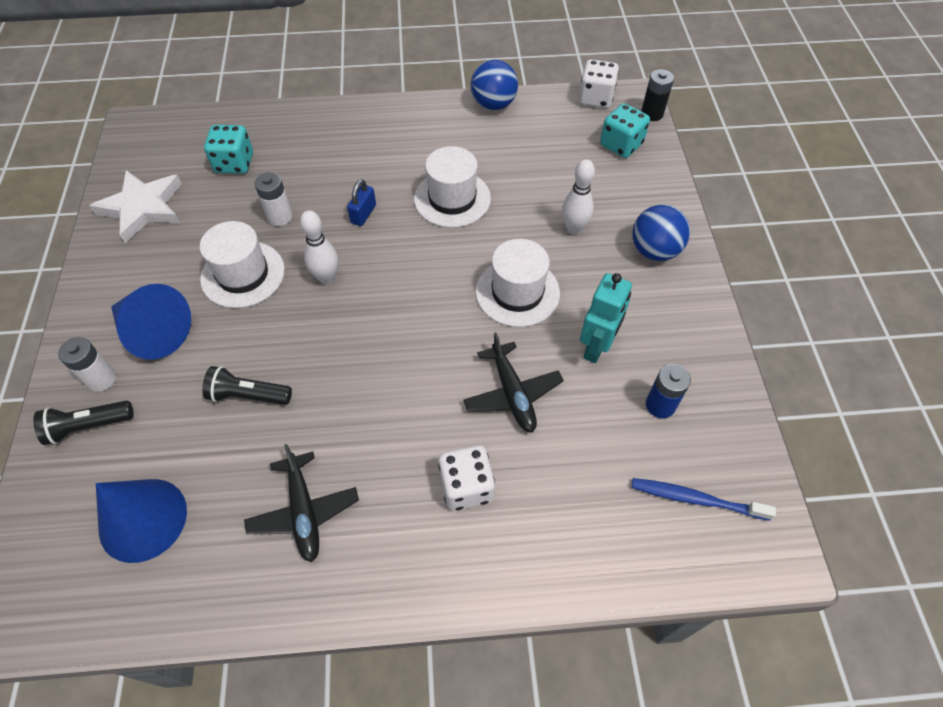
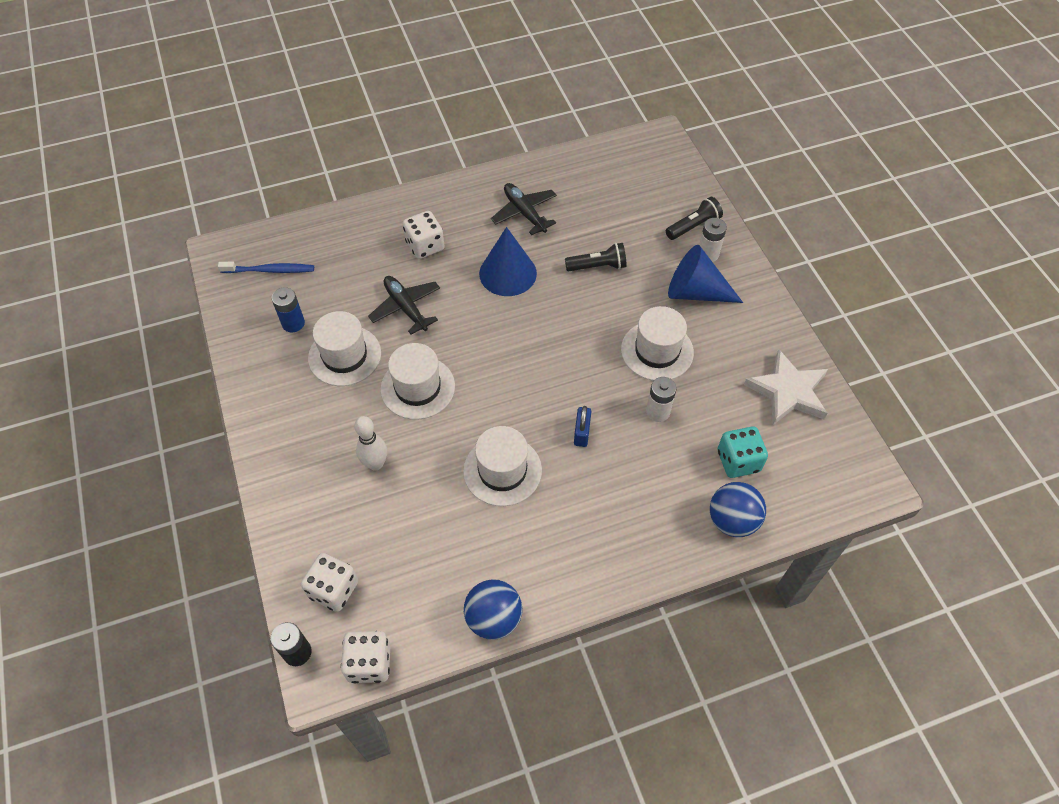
camera: 165 degrees right, 0 degrees up
(143, 519) = (620, 190): blue cone -> blue cone (508, 273)
(326, 277) = (585, 364): white bowling pin -> none
(596, 347) = (344, 356): turquoise robot -> white hat
(621, 145) = (333, 589): turquoise dice -> white dice
(654, 251) = (296, 457): blue ball -> blue ball (732, 520)

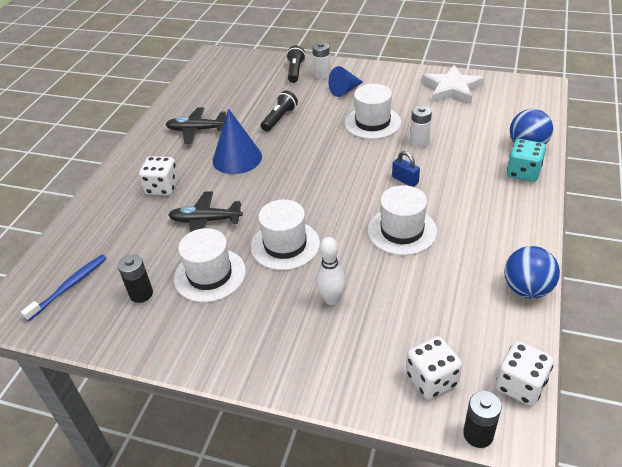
camera: 50 degrees left, 15 degrees down
(293, 323) = (141, 294): blue battery -> black battery
(695, 292) = (345, 90): blue cone -> blue cone, size x0.66
(738, 461) = (485, 126): turquoise dice -> turquoise dice (523, 172)

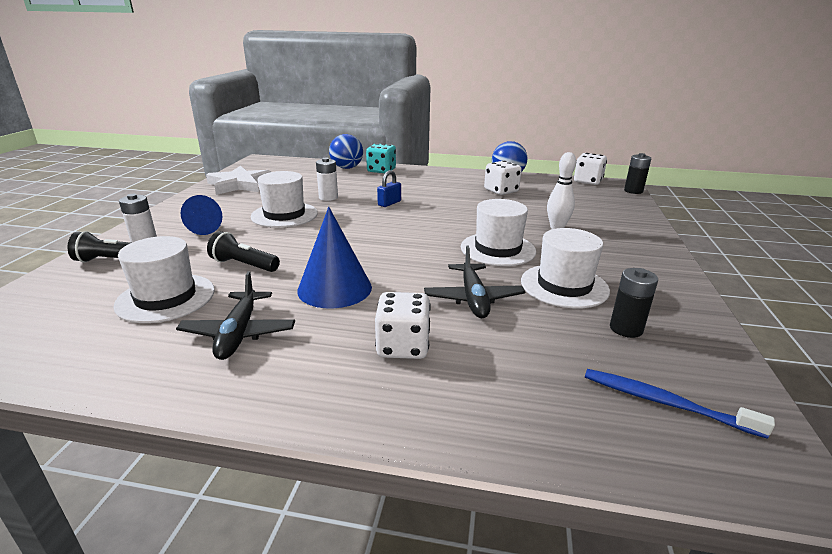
camera: 100 degrees left, 15 degrees down
(402, 231) = (460, 205): white hat -> white hat (166, 298)
(432, 379) = (605, 199): white dice -> white dice (501, 191)

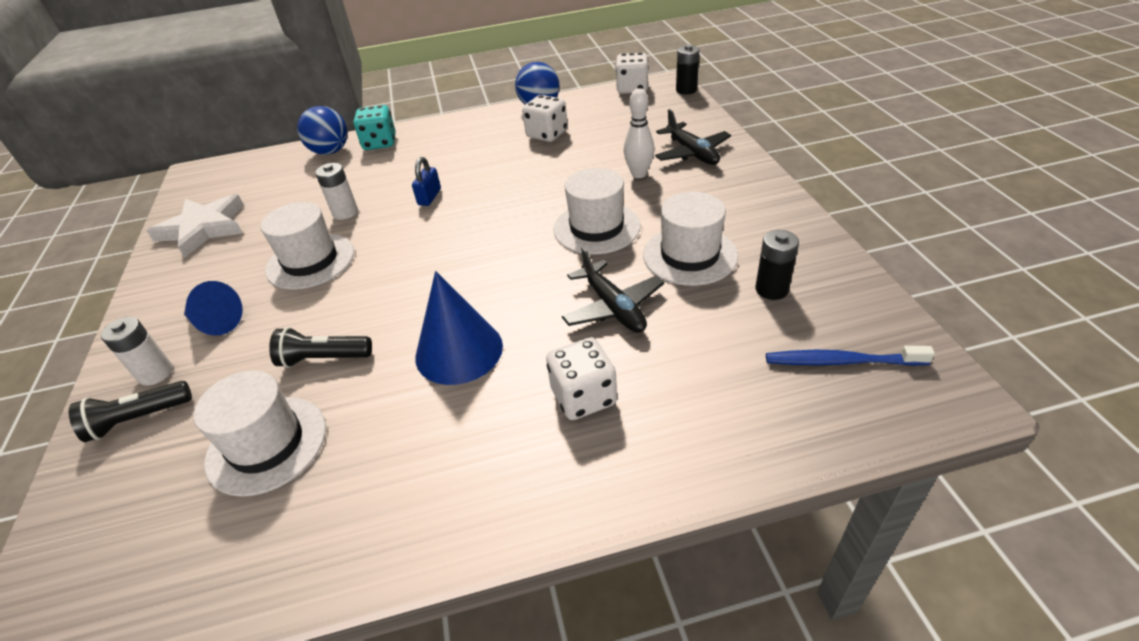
camera: 20 degrees left, 15 degrees up
(239, 333) = (399, 455): black plane -> black plane (692, 153)

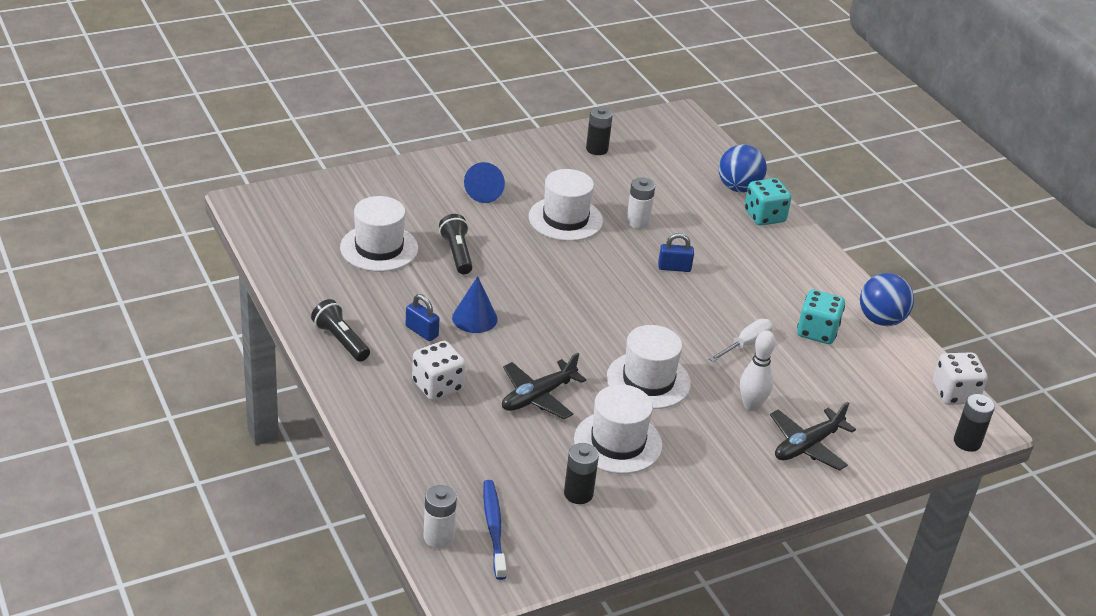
camera: 70 degrees right, 5 degrees down
(138, 419) = (392, 188): black flashlight -> black flashlight (341, 340)
(156, 373) = (432, 181): white battery -> white battery (438, 537)
(203, 228) = (597, 149): white star -> black battery
(459, 351) = (474, 318): blue cone -> blue cone, size x0.66
(469, 406) = (421, 331): none -> blue padlock
(547, 134) = (817, 332): white dice -> turquoise dice
(554, 168) = (746, 344): none -> white screwdriver

